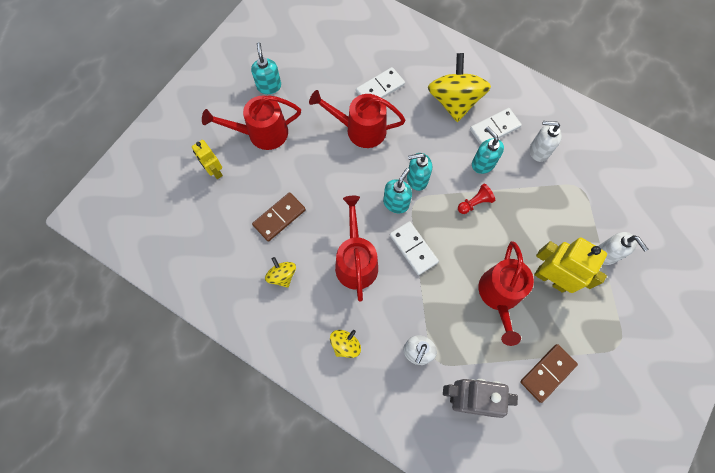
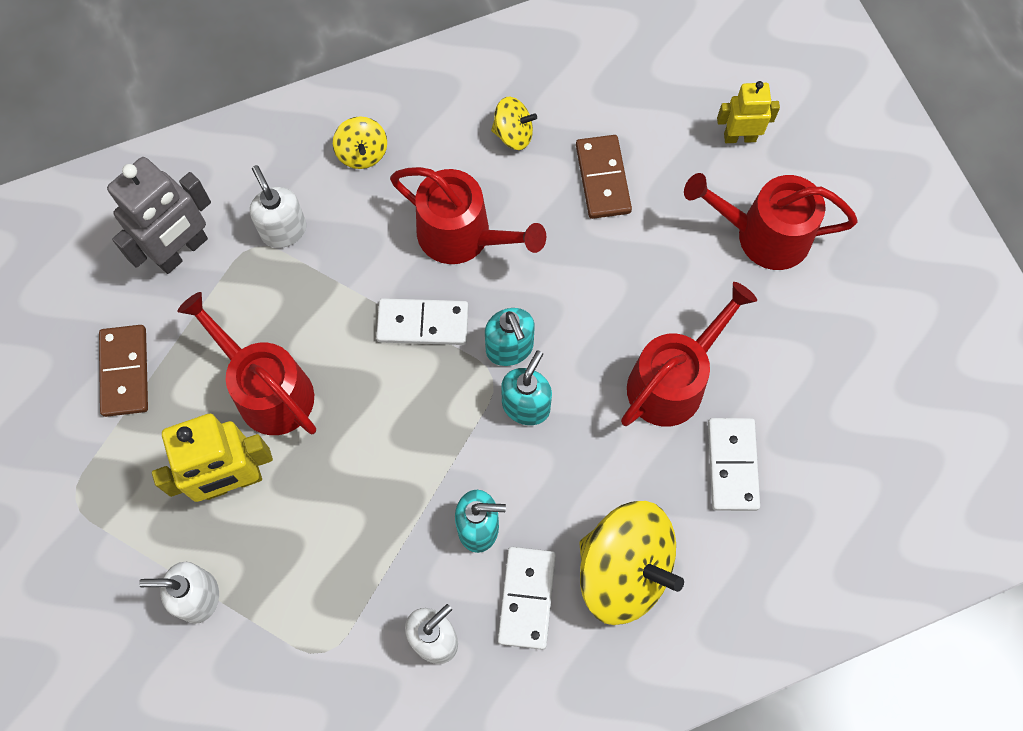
camera: 125 degrees right, 0 degrees up
(262, 133) = (763, 235): red watering can -> red watering can turned 105 degrees counterclockwise
(269, 86) = (850, 295): turquoise soap dispenser -> none
(474, 203) = (425, 462): red pawn -> none

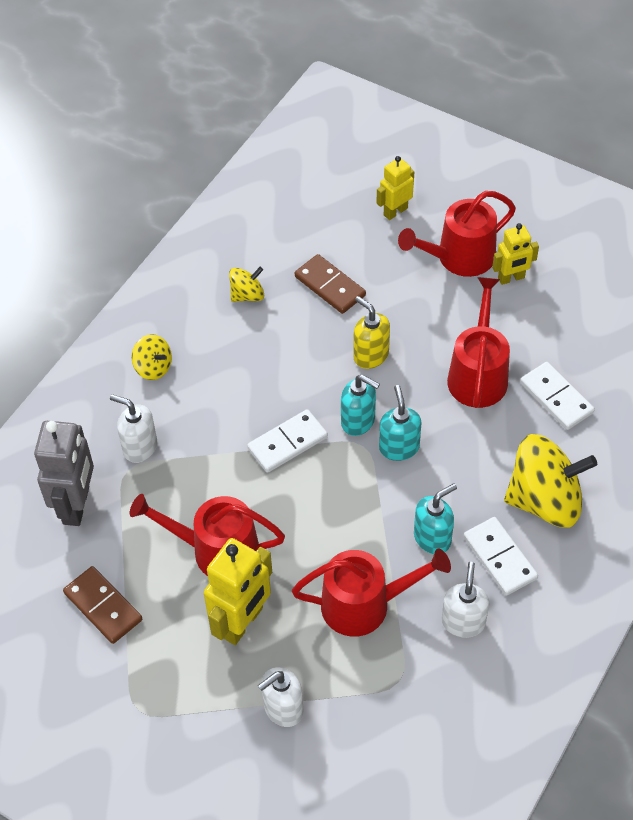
camera: 35 degrees left, 15 degrees down
(462, 236) = (267, 375): red watering can -> red watering can (364, 604)
(581, 284) = (370, 355): none -> yellow soap dispenser
(799, 296) = (511, 278): none -> yellow robot

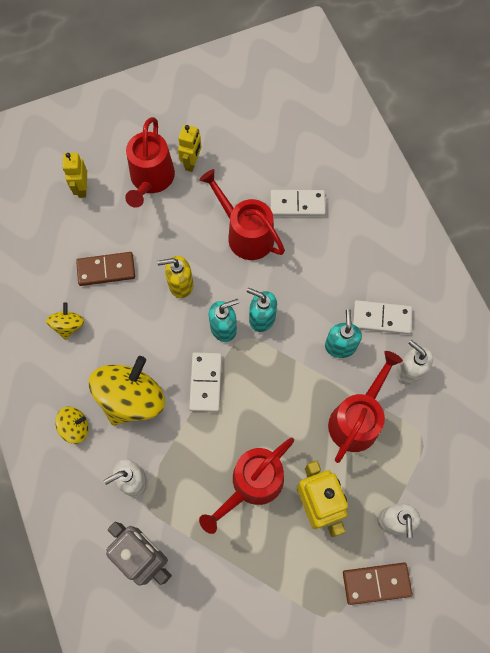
camera: 55 degrees left, 15 degrees up
(103, 606) = (239, 589): brown domino -> brown domino (376, 583)
(544, 500) = (361, 264): yellow spinning top -> yellow spinning top (132, 398)

